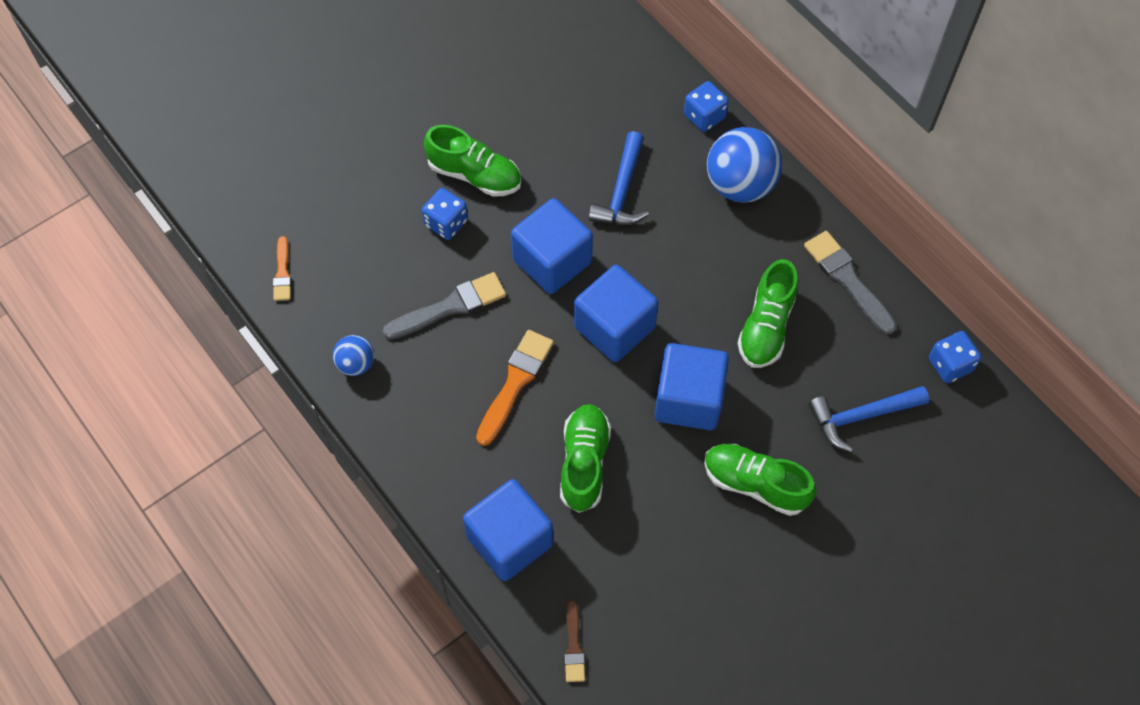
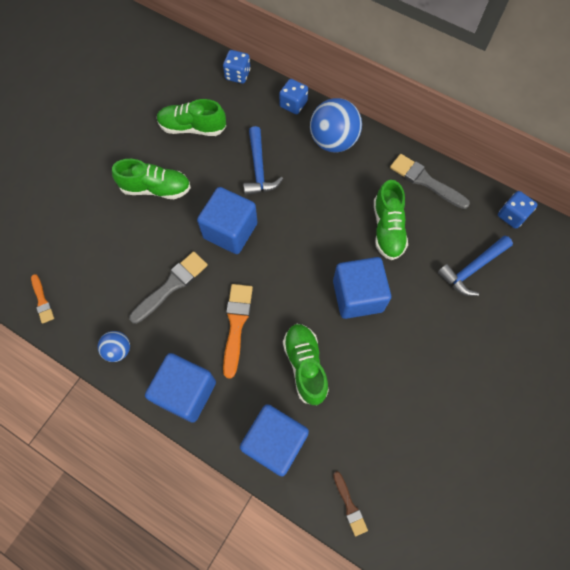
camera: 20 degrees left, 5 degrees up
(446, 223) = (148, 228): blue dice -> blue dice (237, 75)
(614, 327) = (289, 262): blue cube -> blue cube (186, 392)
(755, 484) = (424, 339): green shoe -> green shoe (192, 128)

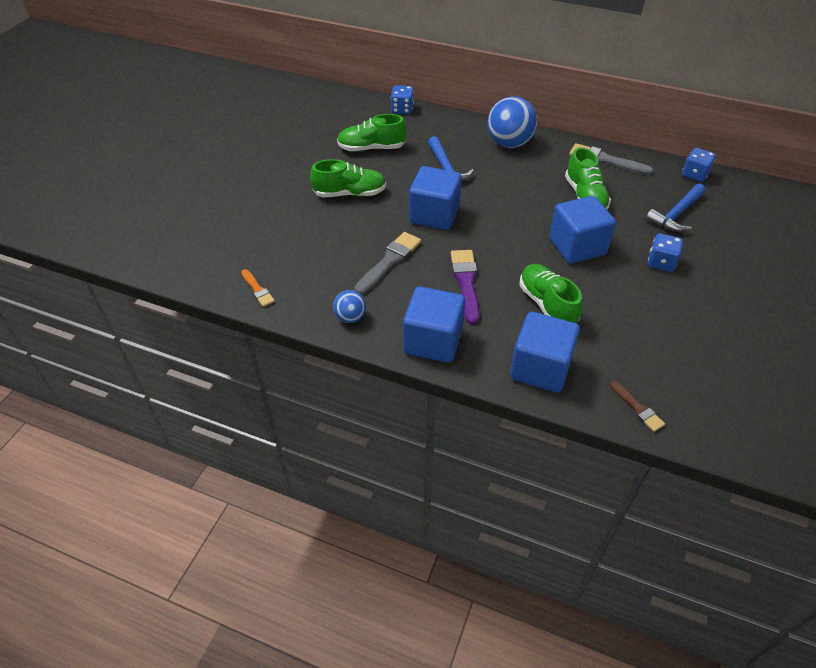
camera: 10 degrees left, 20 degrees down
(236, 325) = (466, 283): orange brush -> purple brush
(293, 104) = (462, 123): blue dice -> blue dice (661, 262)

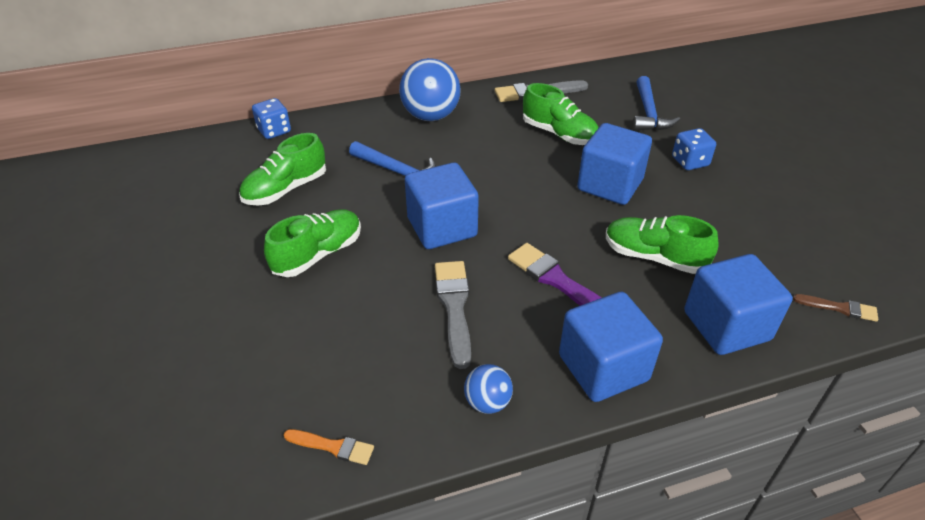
camera: 40 degrees left, 5 degrees down
(694, 175) = (619, 72): blue dice -> none

